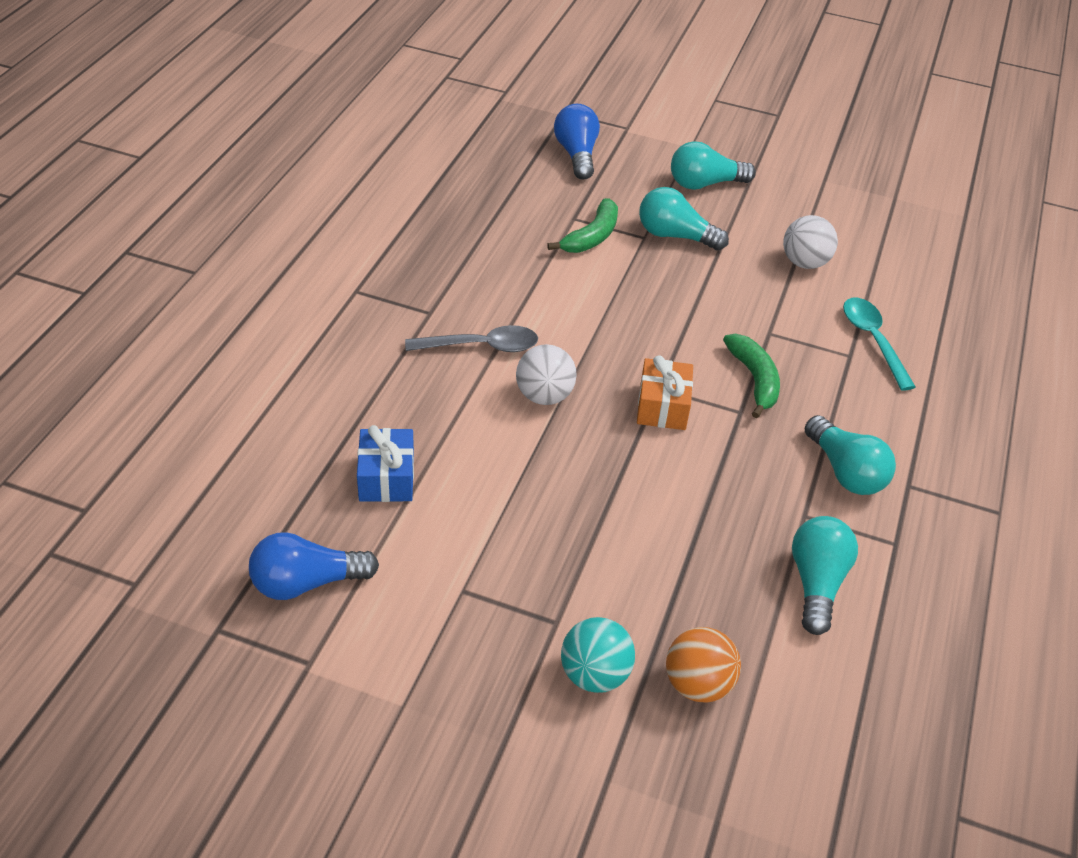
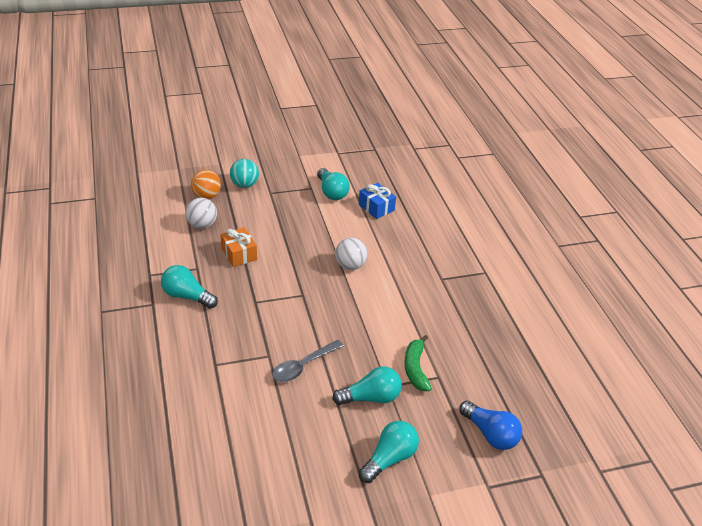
camera: 145 degrees right, 5 degrees down
(307, 582) = (363, 169): blue light bulb -> none
(481, 346) = (401, 274): grey spoon -> grey spoon (303, 366)
(662, 406) = (294, 286): orange gift -> orange gift (239, 254)
(754, 380) = (259, 322): green banana -> none
(804, 262) = (278, 422): white ball -> white ball (202, 225)
(816, 583) = (178, 244): turquoise light bulb -> turquoise light bulb (331, 192)
(873, 341) = (206, 382): turquoise spoon -> none

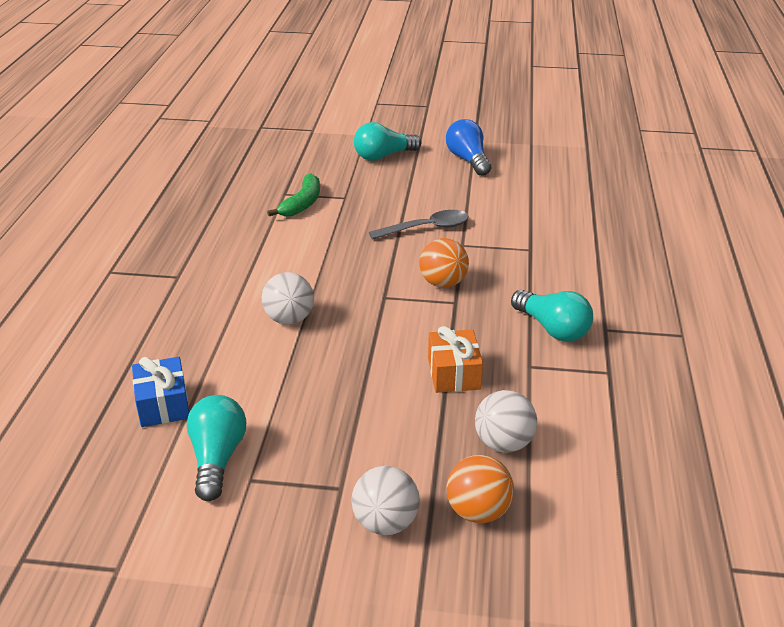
camera: 155 degrees left, 5 degrees down
(244, 185) = (385, 523): turquoise ball -> white ball
(269, 315) = (443, 283): none -> orange ball
(371, 397) = (369, 193): turquoise light bulb -> none
(490, 434) = (277, 152): blue light bulb -> blue light bulb (468, 160)

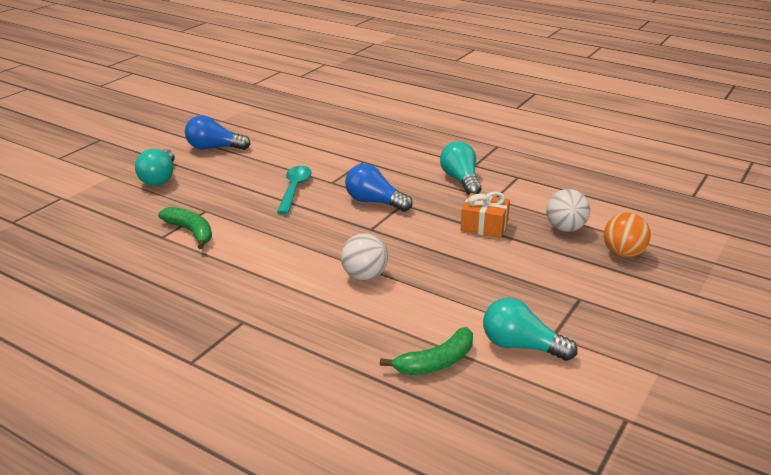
camera: 65 degrees left, 5 degrees down
(163, 404) = (436, 362): blue gift -> green banana
(385, 523) = (621, 289): white ball -> none
(426, 228) = (294, 189): grey spoon -> turquoise spoon
(443, 283) = (374, 202): orange ball -> blue light bulb
(552, 328) = (461, 180): turquoise light bulb -> turquoise light bulb turned 90 degrees counterclockwise

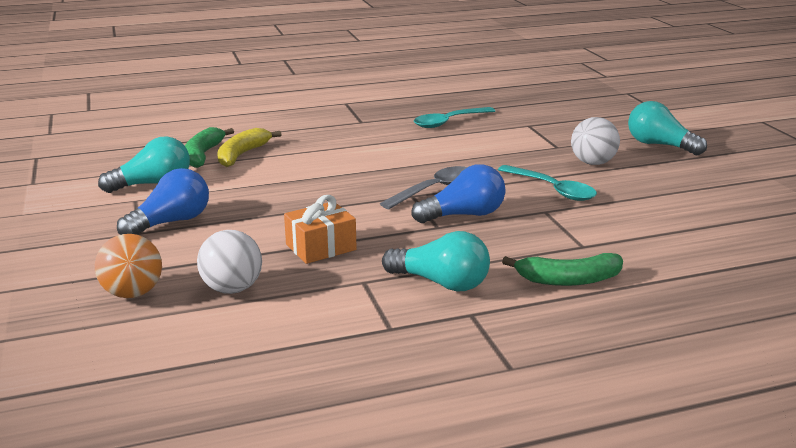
camera: 130 degrees right, 5 degrees down
(191, 232) = (522, 134): green banana -> green banana (568, 280)
(193, 275) = (449, 122): none -> turquoise spoon
(214, 148) = (722, 182): blue light bulb -> blue light bulb (171, 222)
(351, 225) = (434, 190): none -> grey spoon
(364, 276) = (342, 168): white ball -> white ball (592, 163)
(405, 340) = (242, 154): none -> yellow banana

